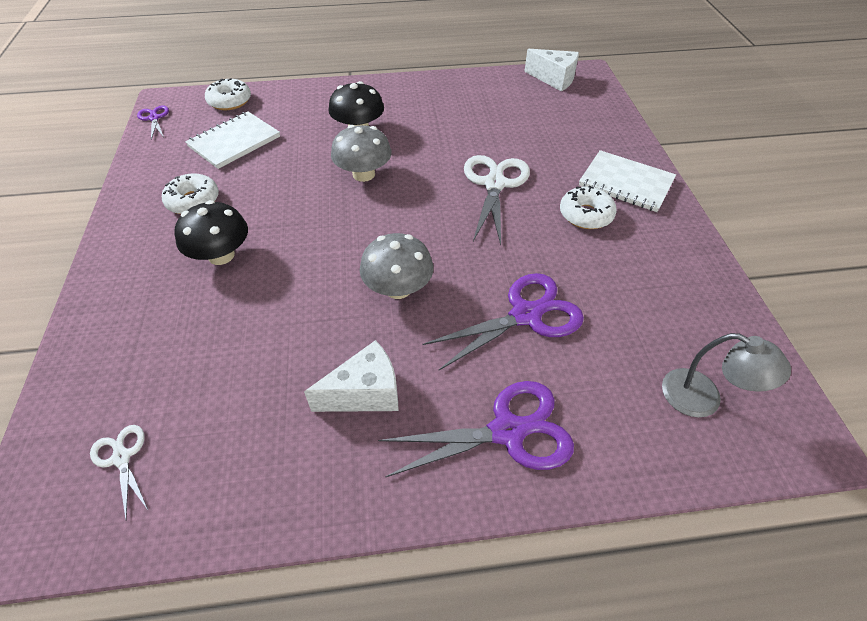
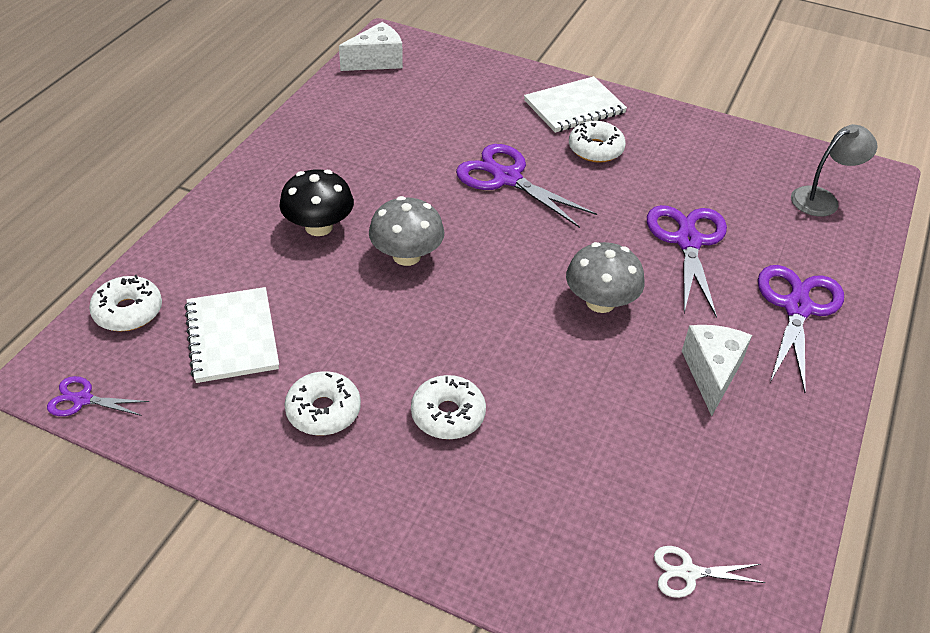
camera: 60 degrees left, 5 degrees down
(221, 255) = (448, 415): black mushroom -> white donut
(494, 184) = (507, 178): white scissors -> purple scissors

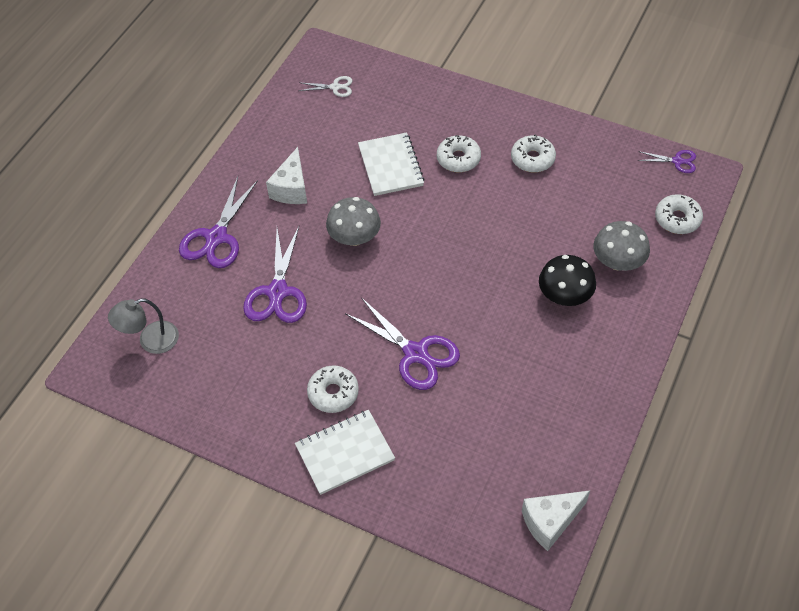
camera: 175 degrees left, 10 degrees up
(232, 337) = (602, 203): white notebook -> white notebook (390, 166)
(406, 256) = (494, 271): grey mushroom -> grey mushroom (618, 261)

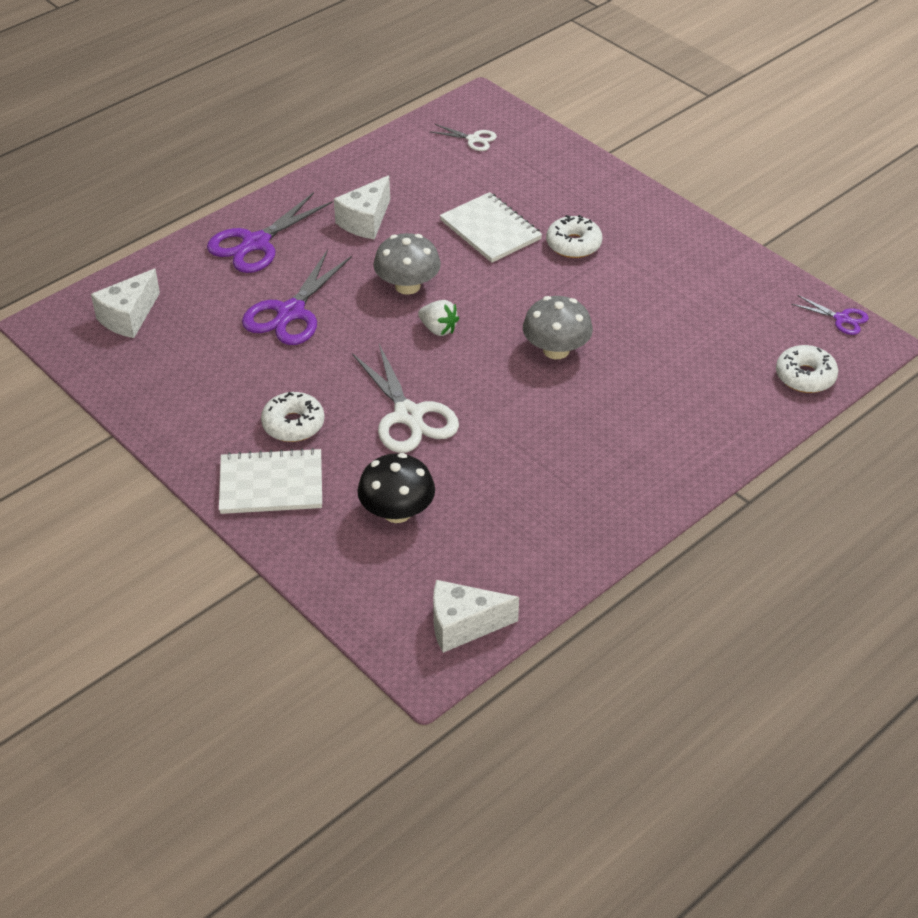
camera: 20 degrees right, 10 degrees down
(150, 341) = (128, 317): grey lamp -> white cheese
(390, 166) = (490, 230): white notebook -> white notebook turned 45 degrees counterclockwise
(398, 268) = (438, 329): none -> white strawberry
(415, 353) = (408, 415): purple scissors -> white scissors
(532, 159) = (662, 268): white donut -> none
(564, 295) = (618, 412): black mushroom -> black mushroom (397, 512)
(618, 261) = (704, 397): grey mushroom -> grey mushroom (556, 350)

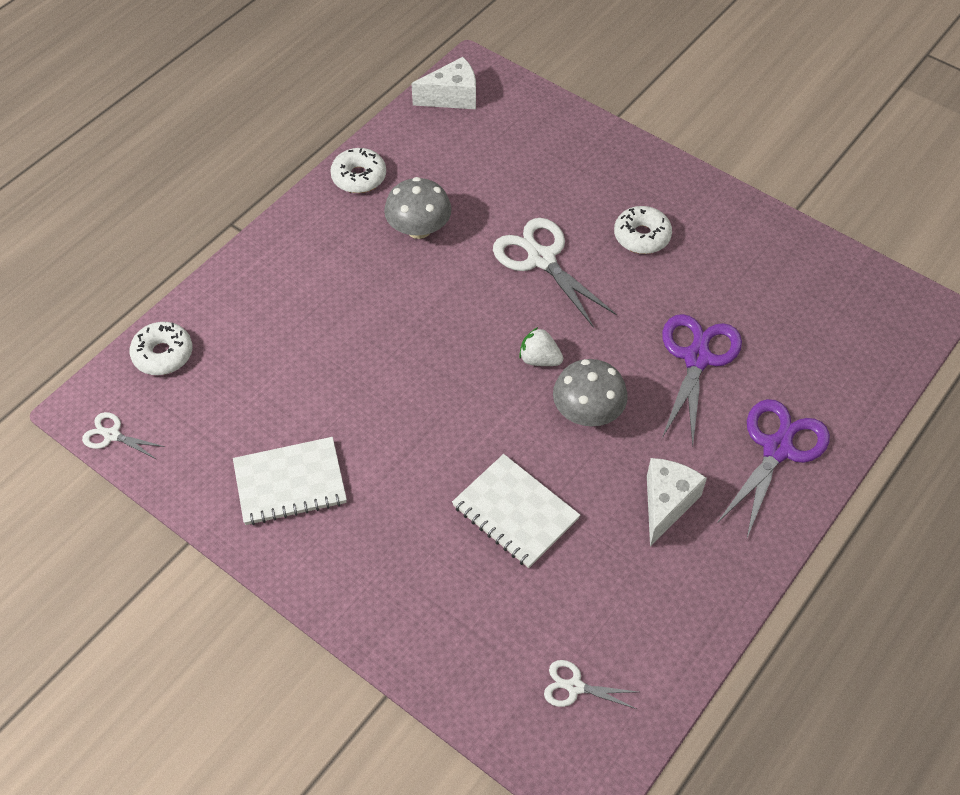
camera: 170 degrees right, 10 degrees up
(128, 317) = (856, 329): white cheese -> none
(271, 484) = (637, 181): white notebook -> white notebook (290, 483)
(397, 512) = (525, 172): black mushroom -> none
(556, 350) = (415, 351): grey mushroom -> grey mushroom (419, 229)
(573, 244) = (413, 503): white donut -> white donut (359, 177)
(841, 319) = (112, 435): purple scissors -> white scissors

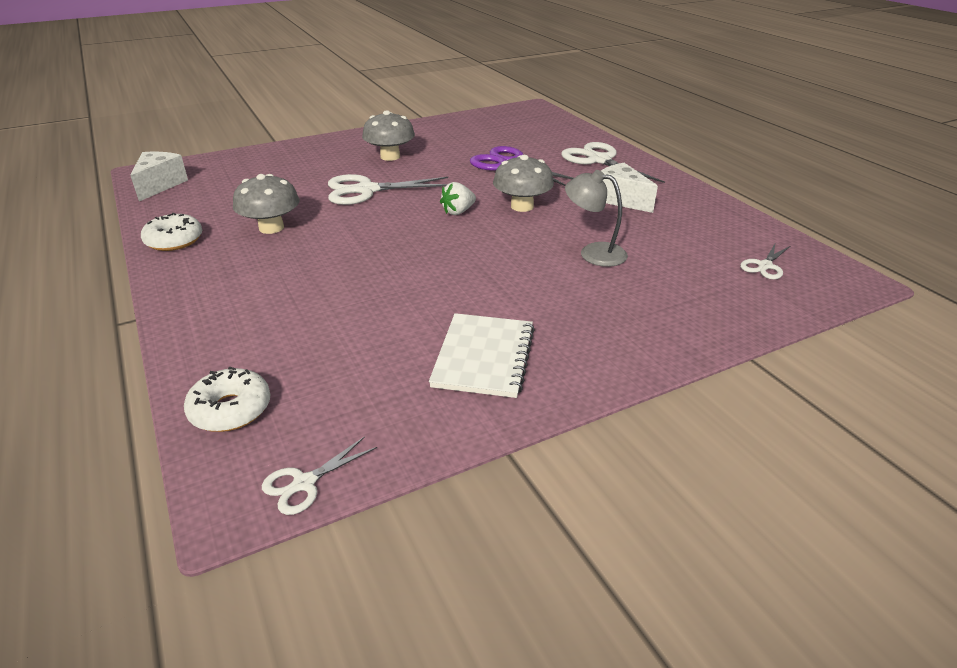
camera: 65 degrees left, 20 degrees down
(515, 512) = (593, 253): white notebook -> grey lamp
(642, 236) = (390, 156): white donut -> grey mushroom
(777, 449) = (599, 160): purple scissors -> white scissors

